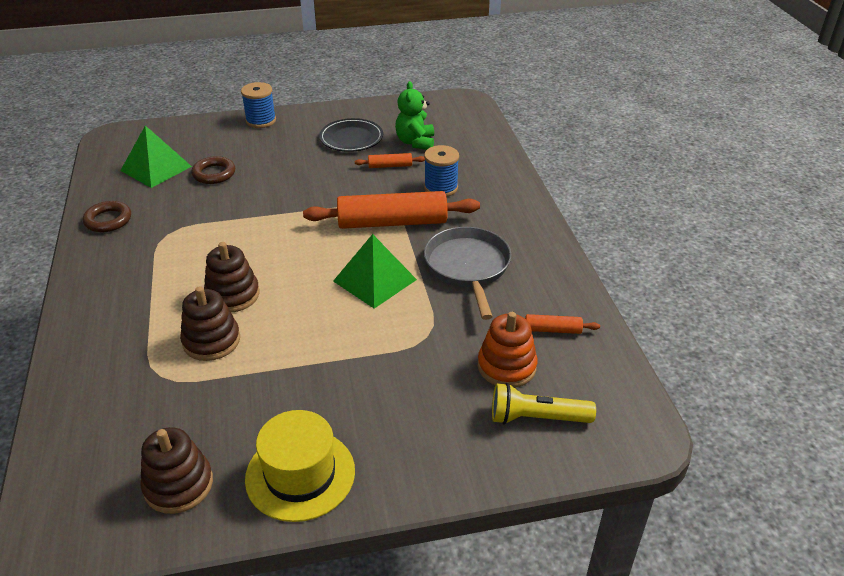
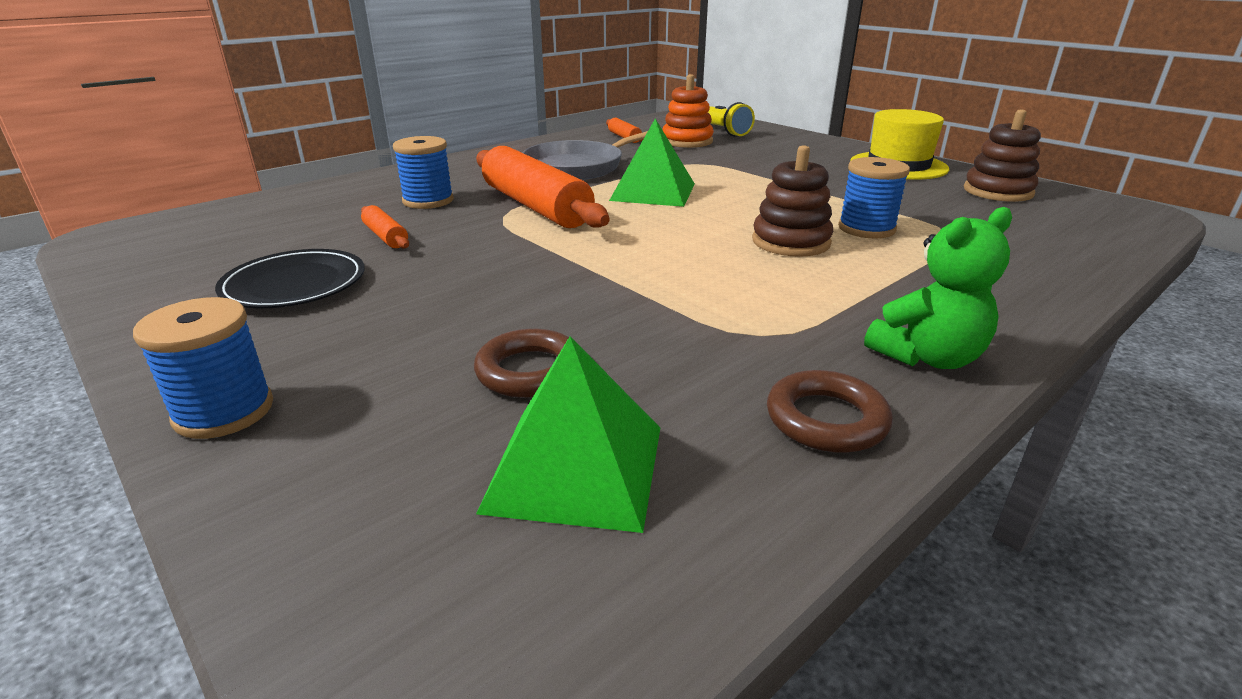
camera: 120 degrees left, 10 degrees down
(211, 341) = (866, 229): brown stacking toy -> blue spool
(415, 142) = (294, 237): green teddy bear -> green teddy bear (927, 357)

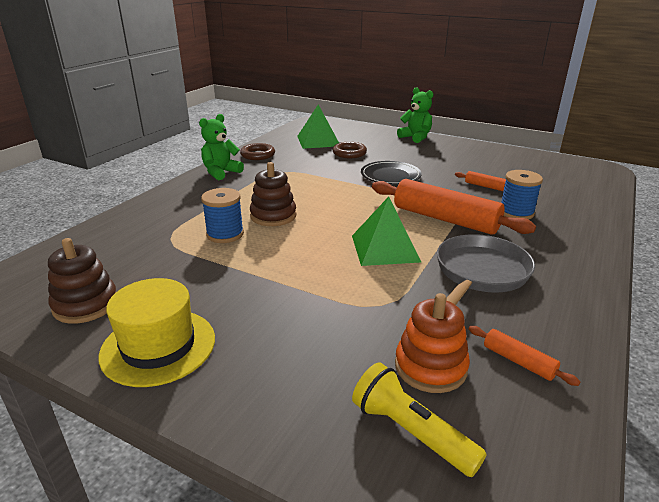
camera: 160 degrees right, 0 degrees up
(224, 411) = (415, 137): blue spool -> green teddy bear
(294, 284) = (472, 163): black plate -> black plate (390, 176)

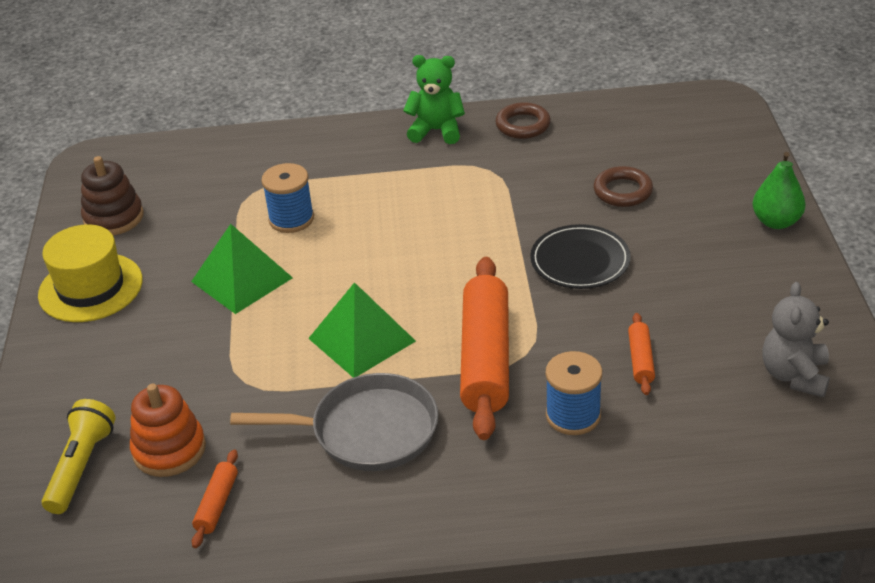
camera: 60 degrees right, 10 degrees up
(273, 216) = (362, 227): brown stacking toy -> none
(318, 141) = (637, 144): green pyramid -> green pyramid (241, 279)
(415, 137) = (776, 222): green teddy bear -> green pear
(526, 164) = (794, 375): none -> grey teddy bear

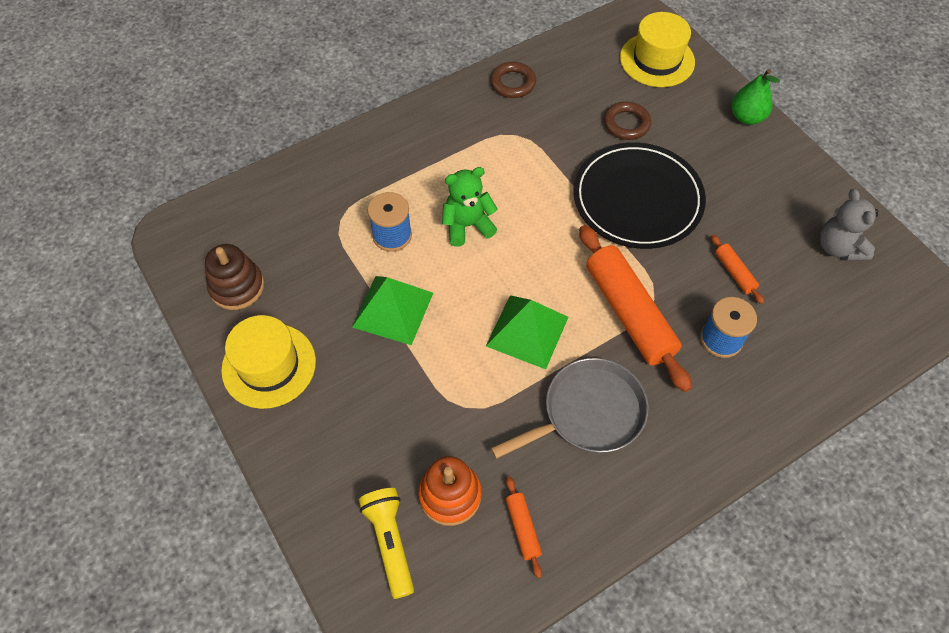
camera: 30 degrees left, 20 degrees up
(436, 131) = (449, 109): green teddy bear -> green teddy bear (467, 225)
(580, 261) = (637, 199): black plate -> black plate, size x1.65
(707, 143) = (657, 60): none -> yellow hat

